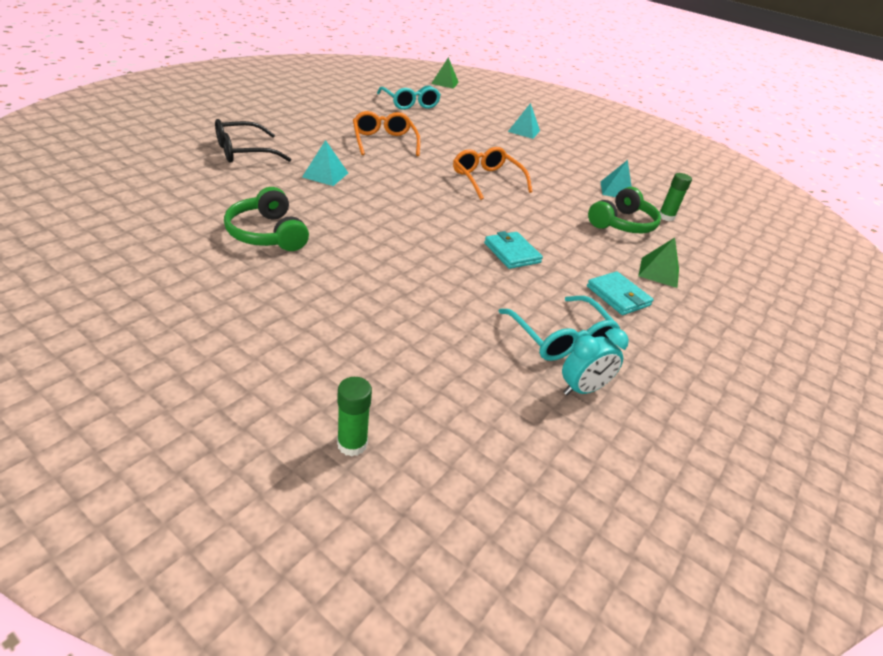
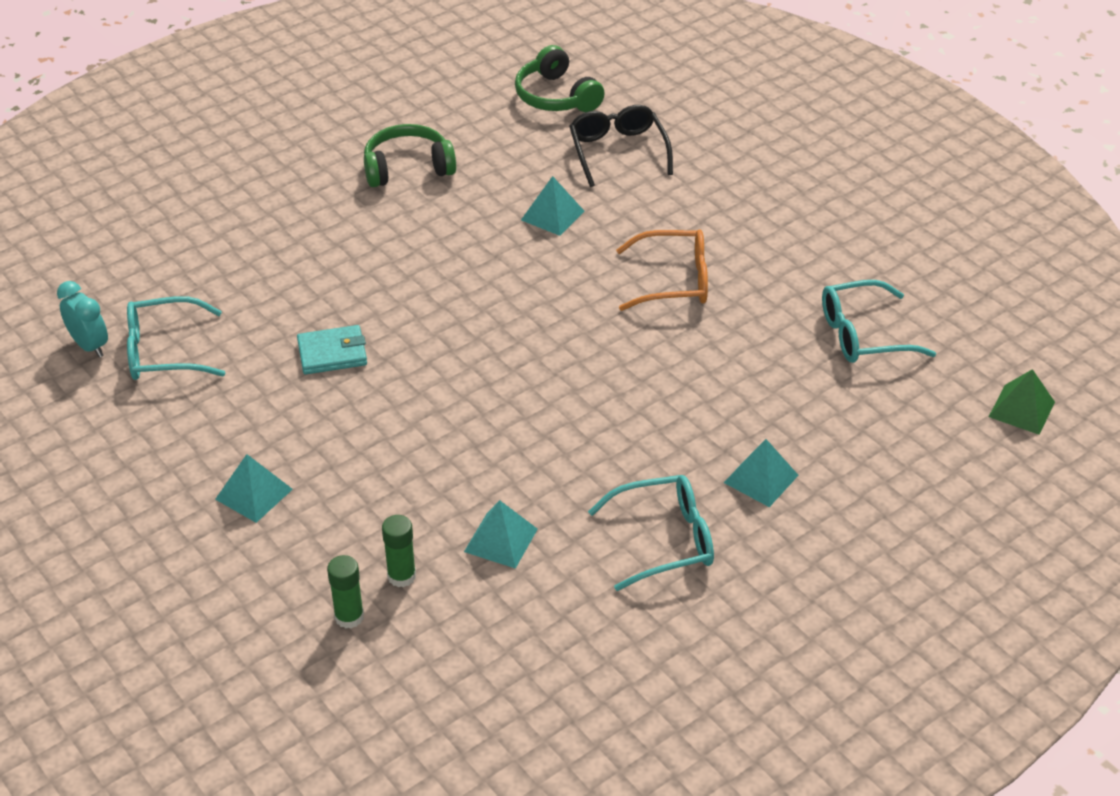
camera: 110 degrees right, 5 degrees up
(352, 444) = (98, 202): green glue stick -> green glue stick (349, 617)
(486, 180) = (540, 374): orange glasses -> none
(579, 152) = (664, 540): none -> turquoise glasses
(582, 389) = (90, 346): turquoise clock -> turquoise clock turned 150 degrees clockwise
(618, 296) = (217, 428): turquoise wallet -> none
(622, 224) = (387, 503): green headphones -> green headphones (556, 96)
(658, 272) = (254, 494): green pyramid -> turquoise pyramid

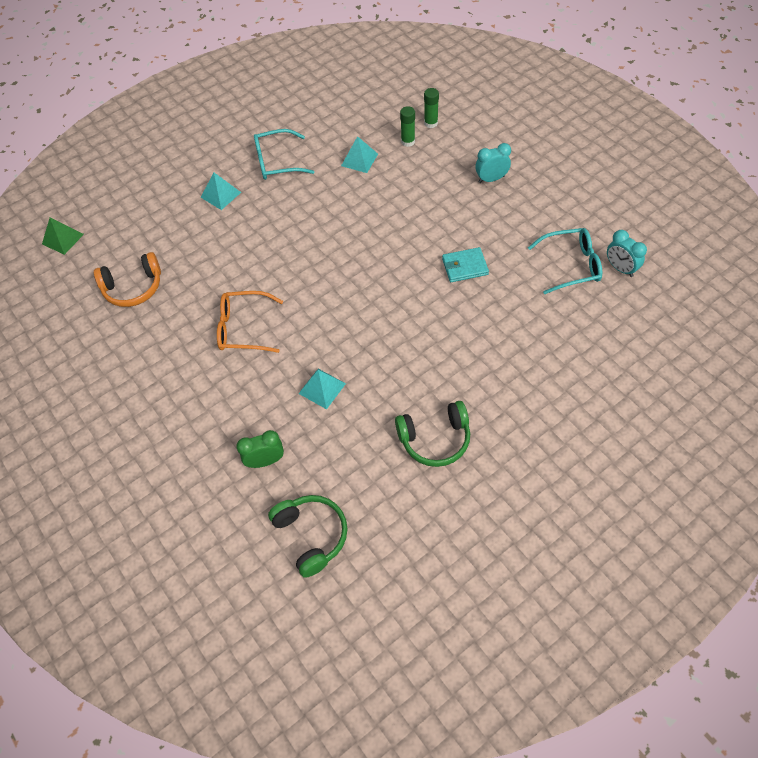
camera: 175 degrees left, 15 degrees up
(254, 494) = (491, 179): turquoise pyramid -> turquoise clock
(618, 151) = (265, 461): black glasses -> green clock
(863, 335) = (133, 287): turquoise glasses -> orange headphones

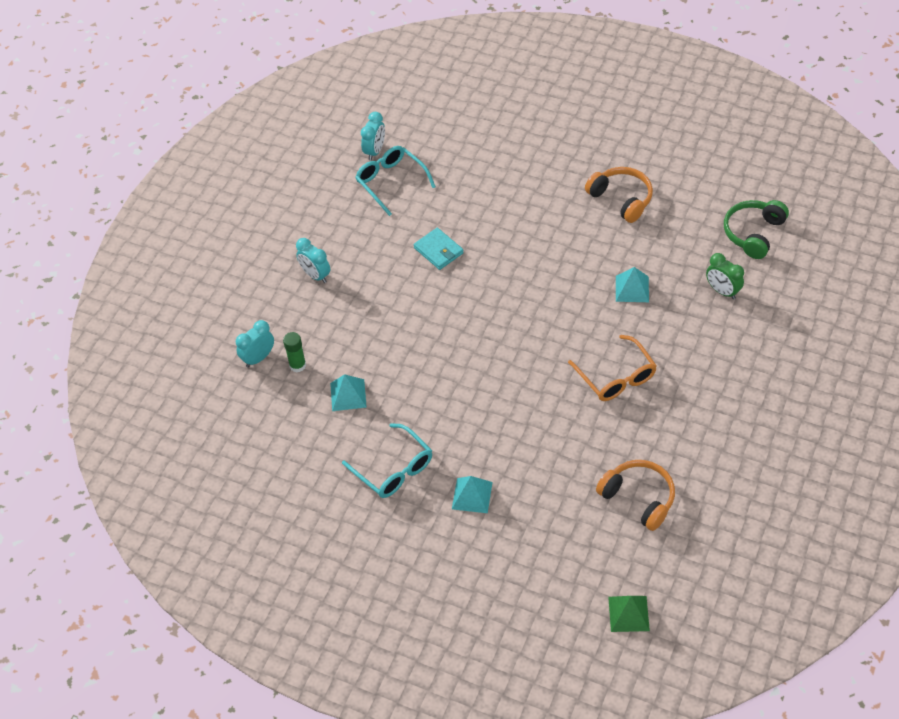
camera: 120 degrees left, 5 degrees down
(431, 123) = (258, 358): green glue stick -> turquoise clock
(435, 439) = (621, 199): green headphones -> orange headphones

